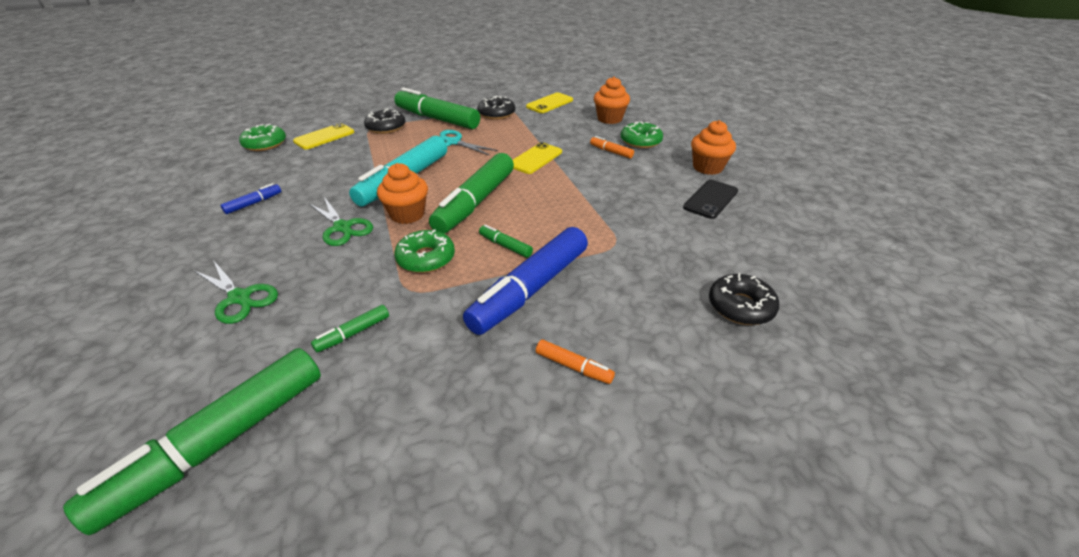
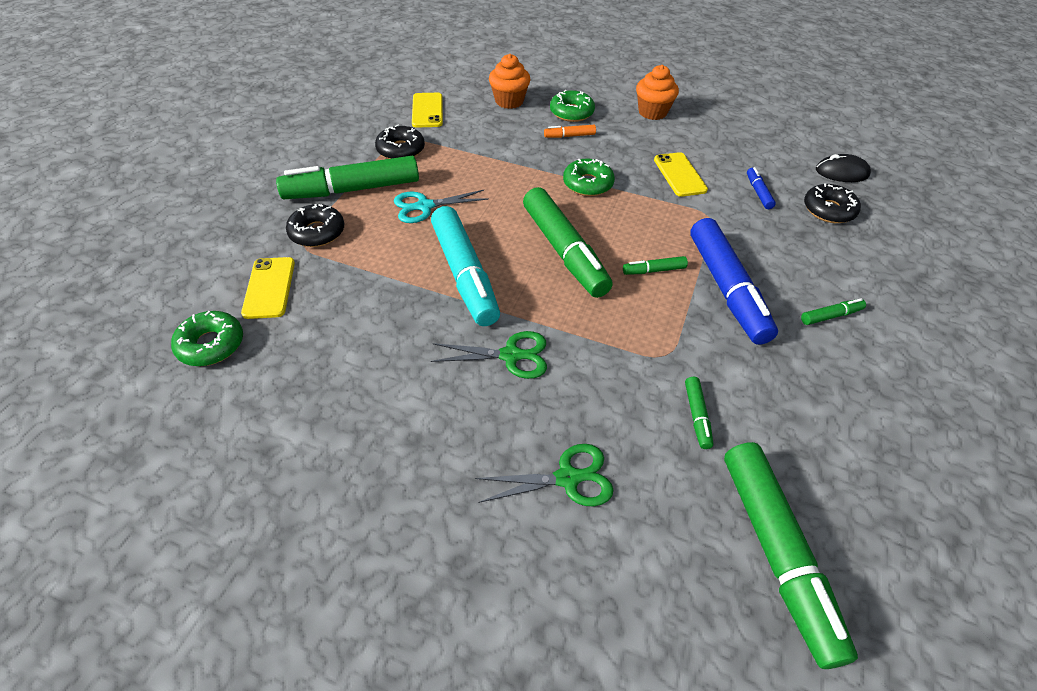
camera: 50 degrees left, 10 degrees up
(254, 203) = (371, 406): blue marker -> blue marker (758, 192)
(407, 214) = (536, 302): orange cupcake -> none
(426, 258) = (625, 324): green donut -> green donut (587, 184)
(535, 158) = (528, 178): yellow phone -> yellow phone (679, 175)
(573, 367) = (830, 316): orange marker -> green marker
(711, 199) = (697, 140): black phone -> none
(821, 292) = (841, 172): none -> black mouse

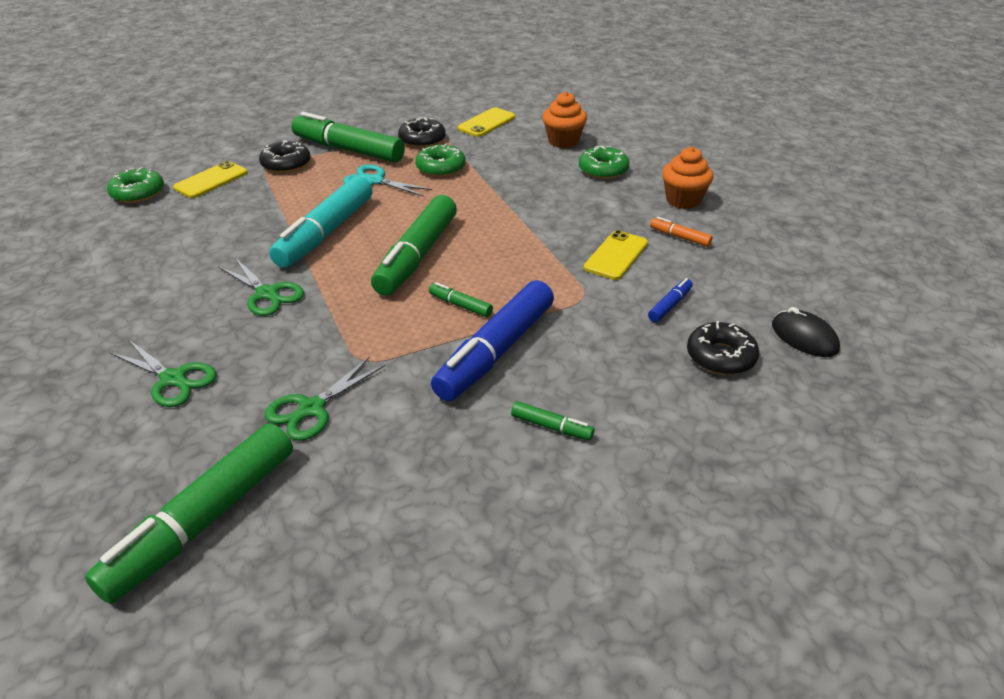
camera: 45 degrees right, 10 degrees down
(569, 136) = (569, 185): orange marker -> orange marker (679, 237)
(587, 184) = (520, 223): green donut -> green donut (441, 168)
(697, 416) = (312, 408): green marker -> green scissors

